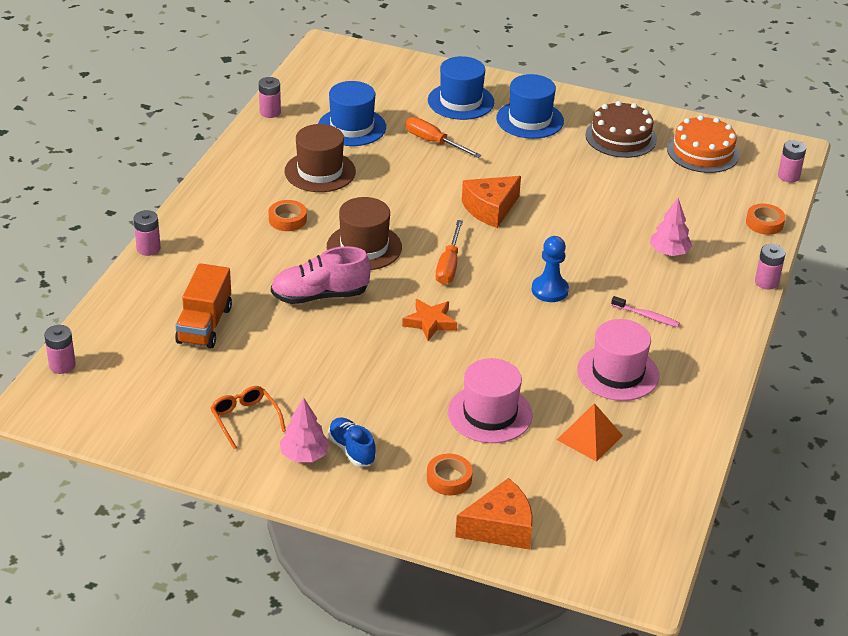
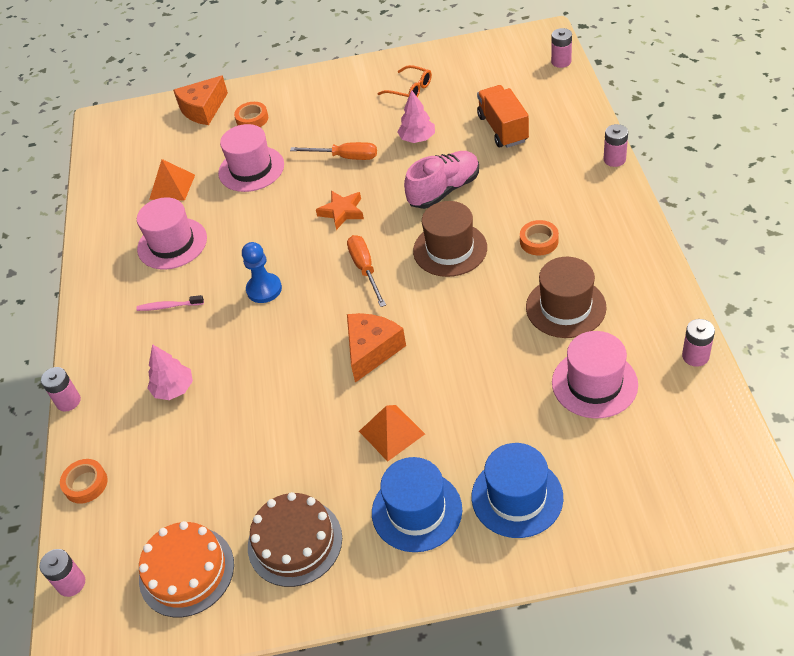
camera: 160 degrees right, 10 degrees up
(304, 455) = (353, 89): pink tree -> pink tree (417, 139)
(352, 127) = (594, 383): blue hat -> pink hat
(352, 450) = (326, 105): blue shoe -> none
(434, 142) = (493, 410): orange screwdriver -> orange screwdriver (345, 157)
(514, 160) = (391, 432): none -> orange pyramid

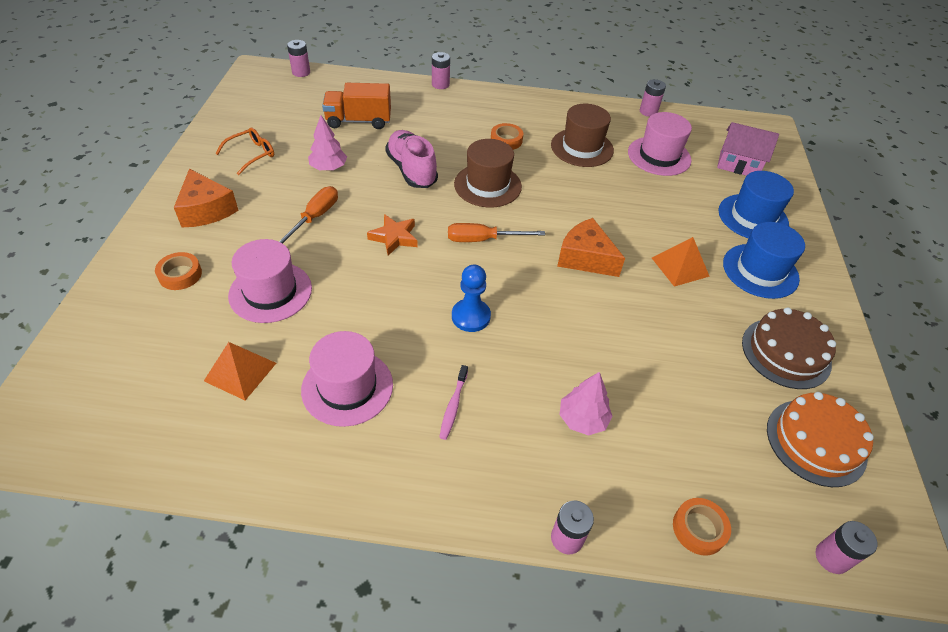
camera: 85 degrees left, 0 degrees up
(203, 109) = (112, 316): orange cheese -> orange cheese (206, 210)
(628, 473) = (738, 165): none -> pink house

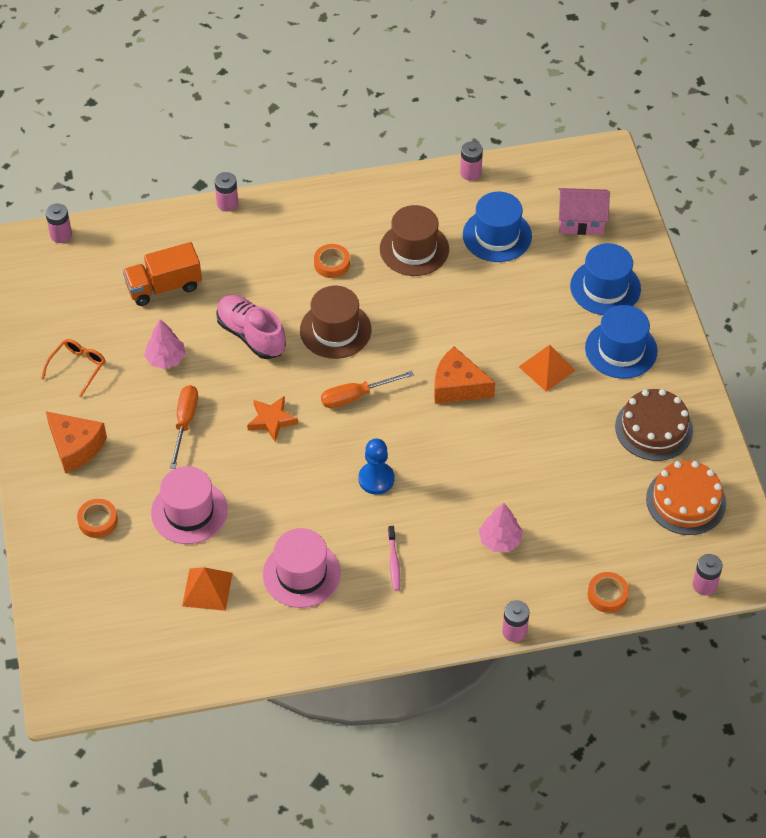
camera: 15 degrees left, 5 degrees up
(659, 156) = (497, 235): pink hat -> blue hat

